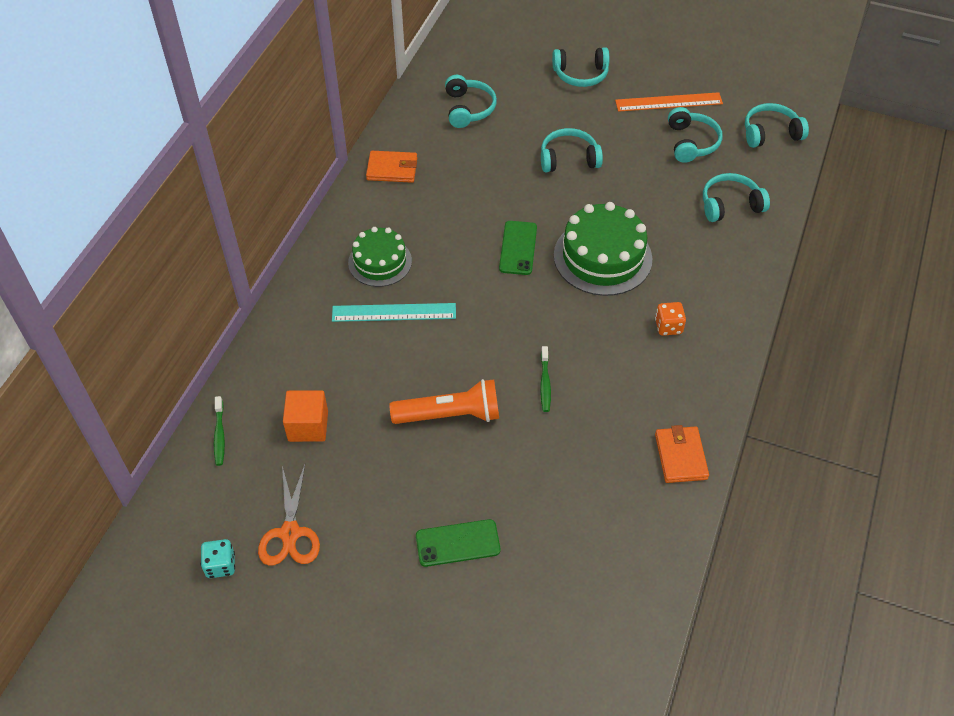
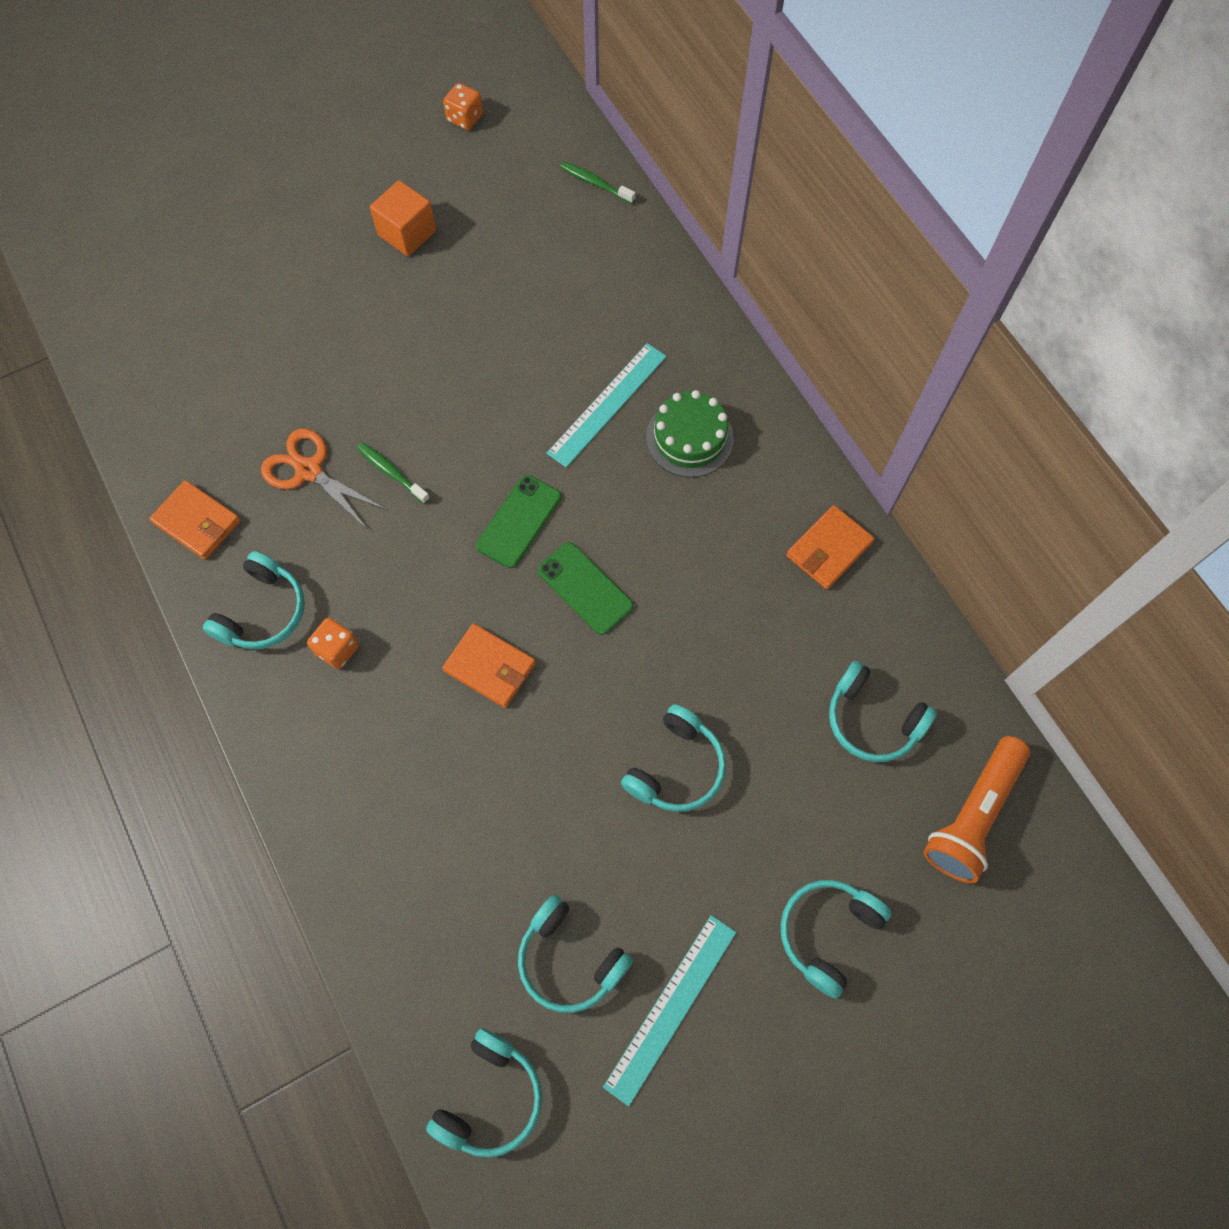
camera: 130 degrees right, 15 degrees up
(220, 565) = (465, 118): turquoise dice -> orange dice
(290, 533) = (445, 177): orange scissors -> orange scissors (309, 470)
(308, 426) = (540, 251): orange cube -> orange cube (407, 233)
(450, 415) = (439, 366): orange flashlight -> orange flashlight (972, 815)
(458, 543) = (312, 283): green phone -> green phone (519, 521)
(602, 257) = (490, 667): green cake -> orange wallet
(668, 102) = (671, 1008): orange ruler -> turquoise ruler
(730, 205) = (426, 898): turquoise headphones -> turquoise headphones (263, 612)

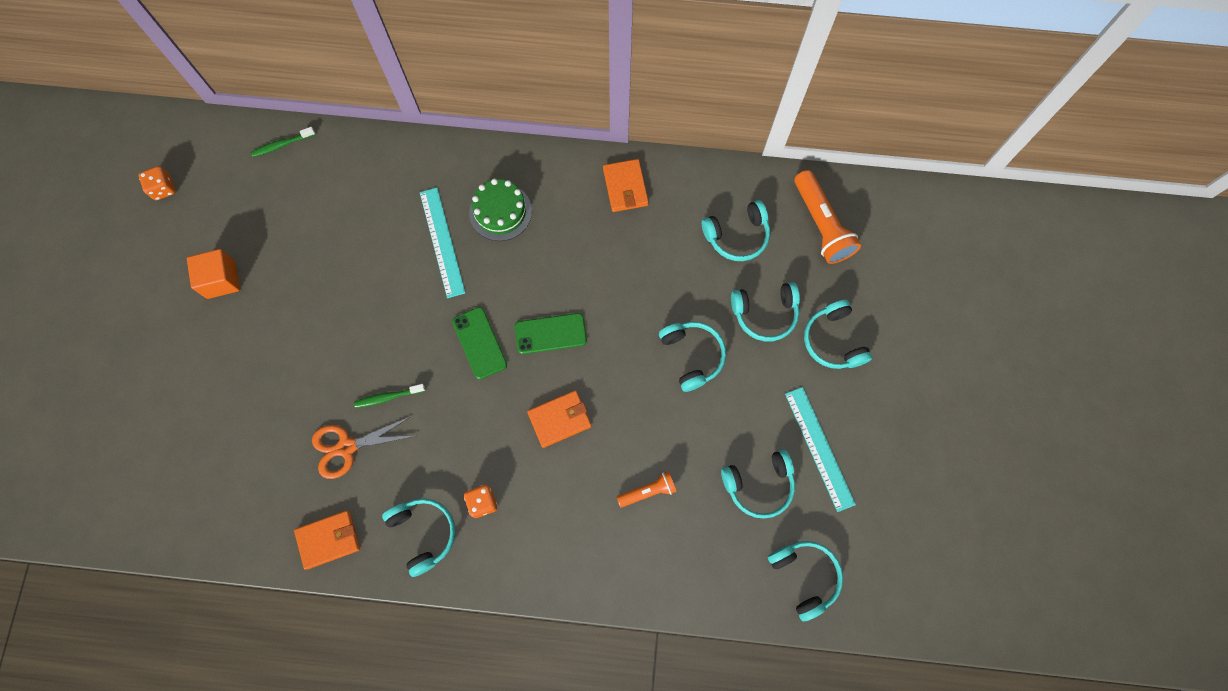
camera: 55 degrees left, 5 degrees up
(471, 826) = (648, 491): none -> orange flashlight
(797, 821) = (765, 314): none -> turquoise headphones

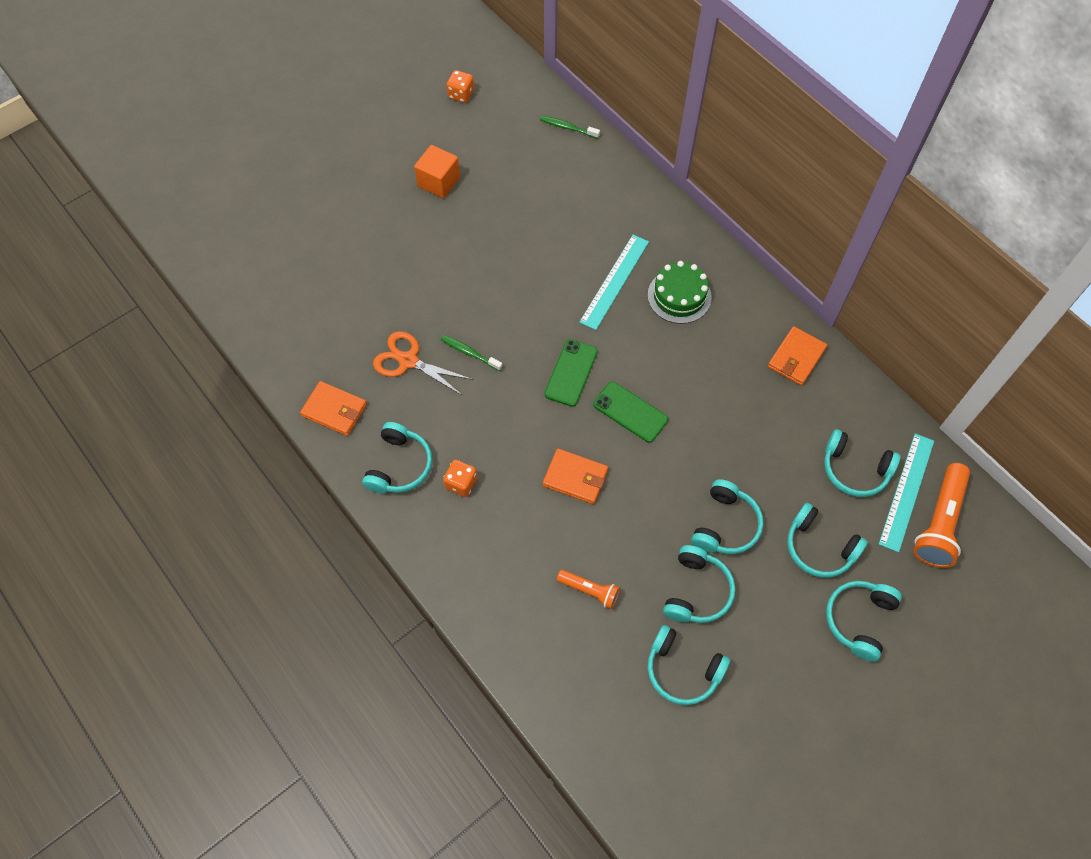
camera: 45 degrees right, 10 degrees down
(805, 576) = (650, 775): turquoise headphones -> turquoise headphones (697, 591)
(819, 448) = (762, 690): turquoise ruler -> turquoise ruler (906, 491)

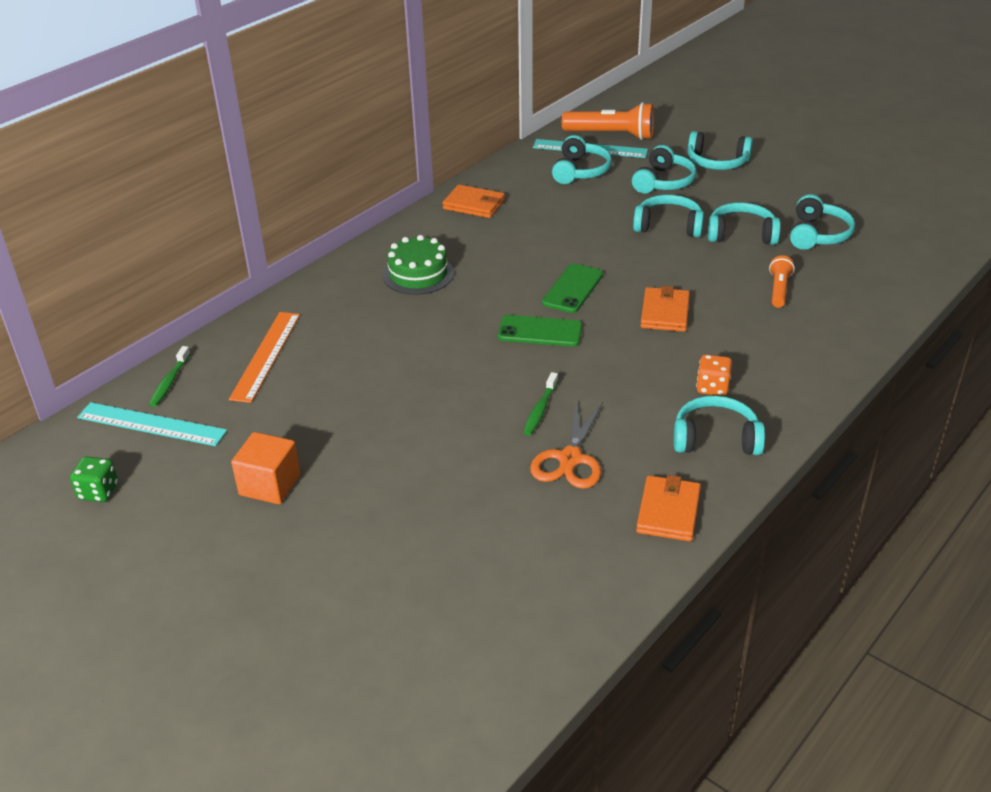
camera: 100 degrees left, 25 degrees down
(461, 94) = (98, 492): orange dice -> green dice
(585, 184) = (266, 355): none -> orange ruler
(614, 281) = (408, 317): turquoise ruler -> turquoise ruler (151, 424)

